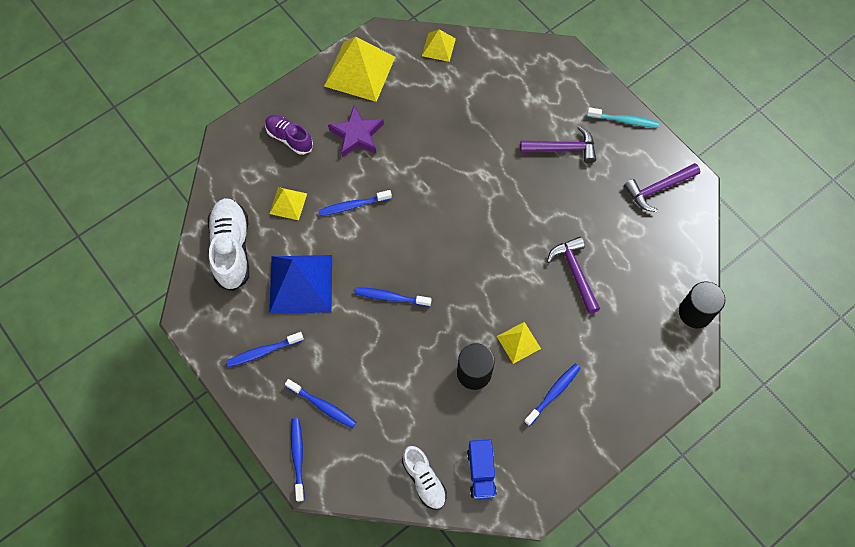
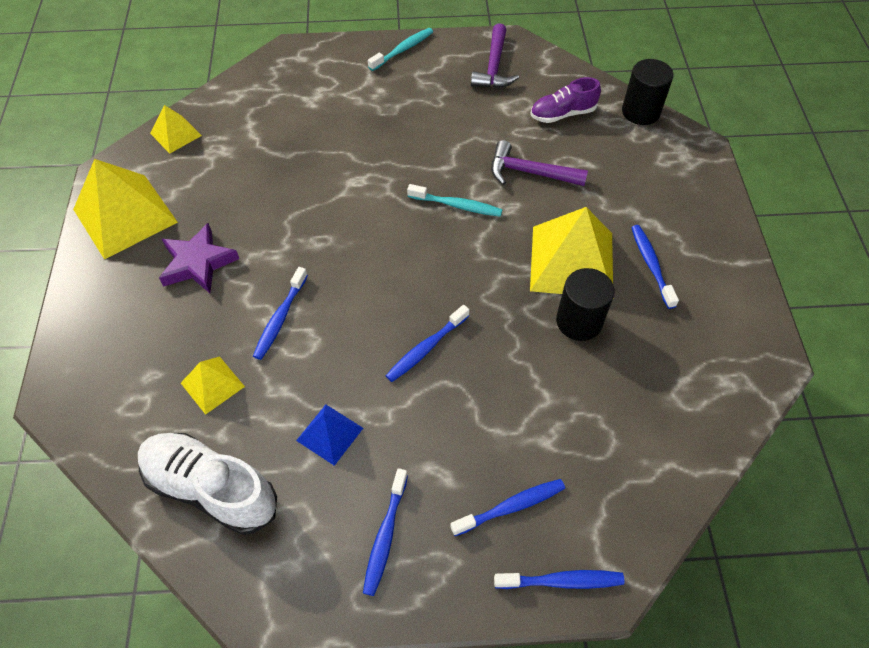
camera: 55 degrees left, 10 degrees down
(289, 138) = (131, 332): purple shoe -> purple shoe (562, 114)
(298, 457) = (562, 581): blue toothbrush -> blue toothbrush turned 150 degrees clockwise
(301, 284) = (330, 434): blue pyramid -> blue pyramid, size x0.52
(424, 480) = (680, 448): white shoe -> none
(481, 472) = (703, 384): blue truck -> none
(510, 246) = (457, 205): none -> turquoise toothbrush
(518, 342) = (572, 261): yellow pyramid -> yellow pyramid, size x1.94
(562, 149) = (389, 107): purple hammer -> none

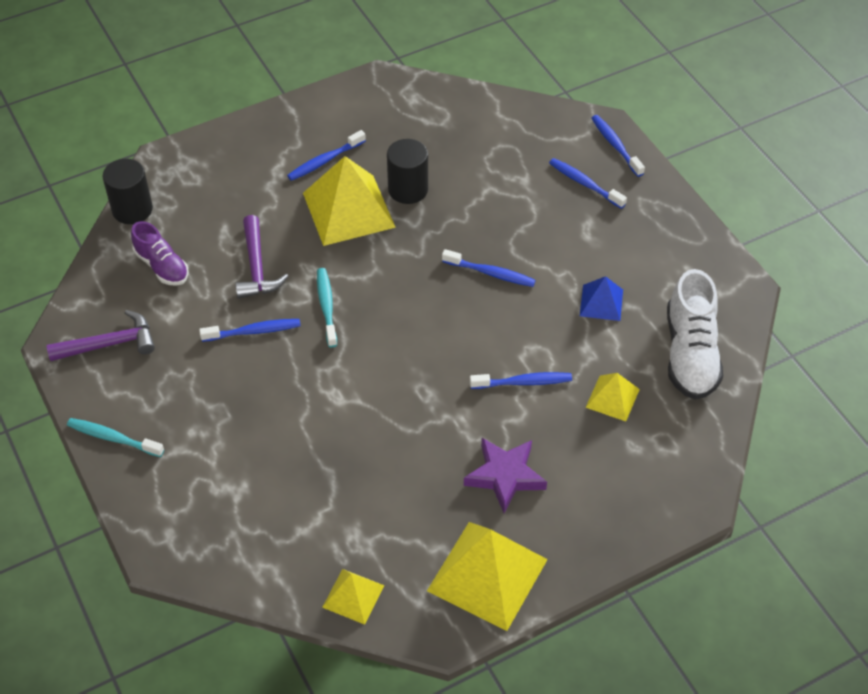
camera: 115 degrees left, 5 degrees down
(385, 536) = (651, 241): blue toothbrush -> blue toothbrush (254, 331)

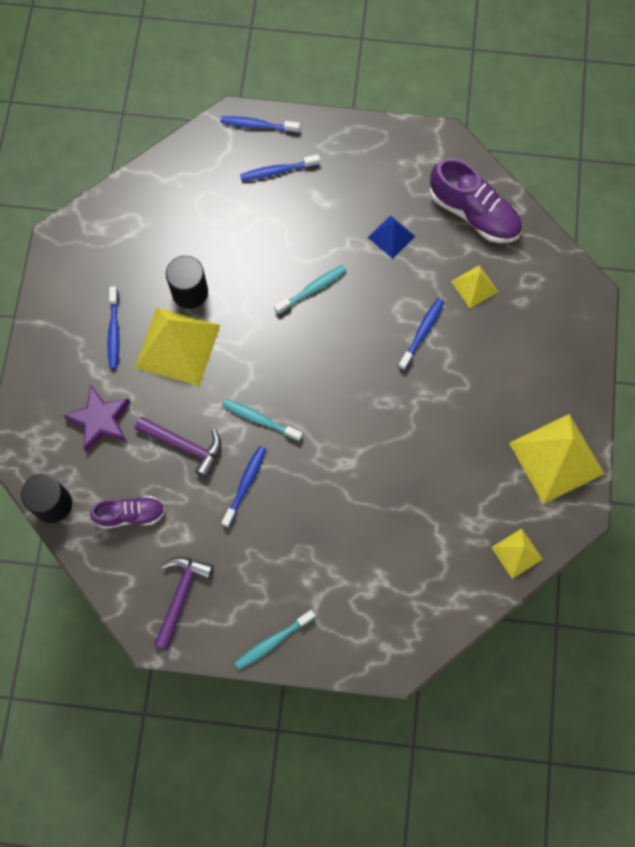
camera: 55 degrees left, 20 degrees up
(490, 273) = (312, 289): blue toothbrush -> turquoise toothbrush
(505, 476) = (489, 396): purple star -> purple star (100, 420)
(690, 354) = (473, 213): white shoe -> purple shoe

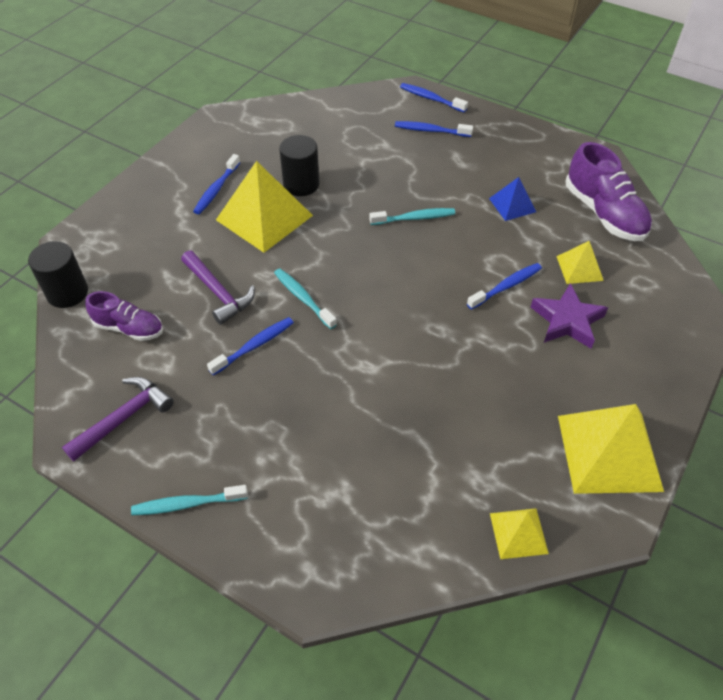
camera: 25 degrees right, 20 degrees down
(100, 420) = (157, 246): purple star -> purple star (567, 320)

